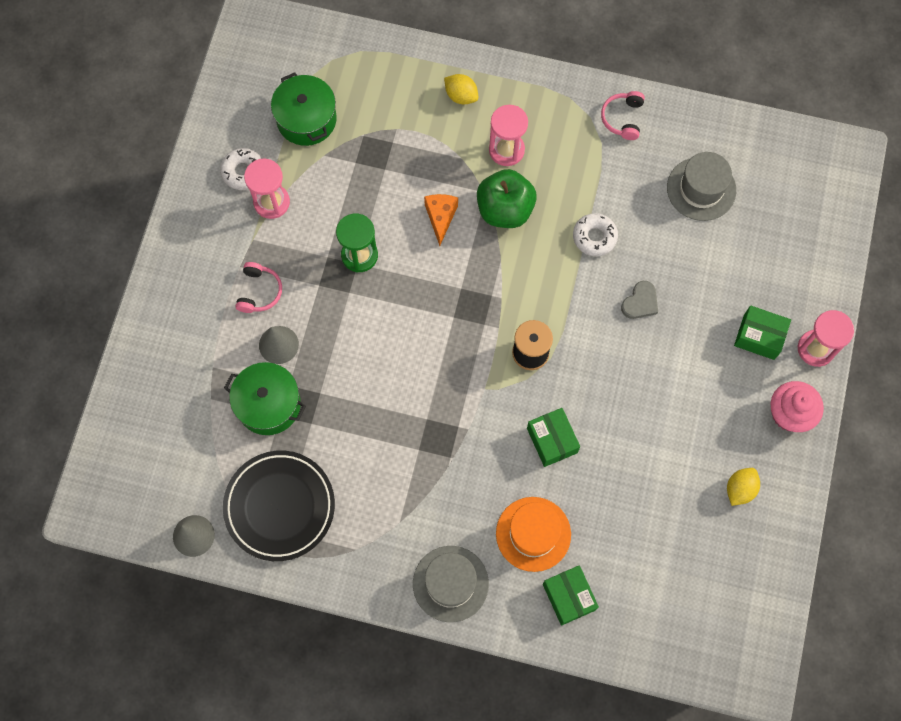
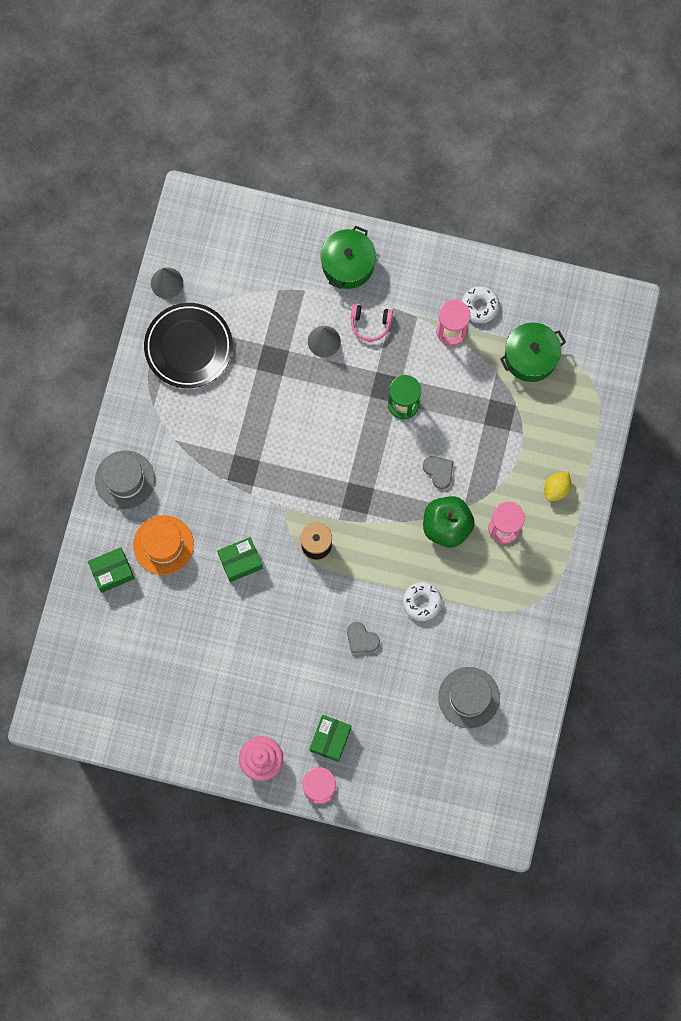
camera: 90 degrees right, 5 degrees up
(268, 404) = (273, 335): green pot -> green pot (348, 264)
(440, 217) = (439, 471): orange cheese -> grey heart
(622, 118) = (537, 631): pink headphones -> none
(740, 489) = (197, 714): yellow lemon -> none

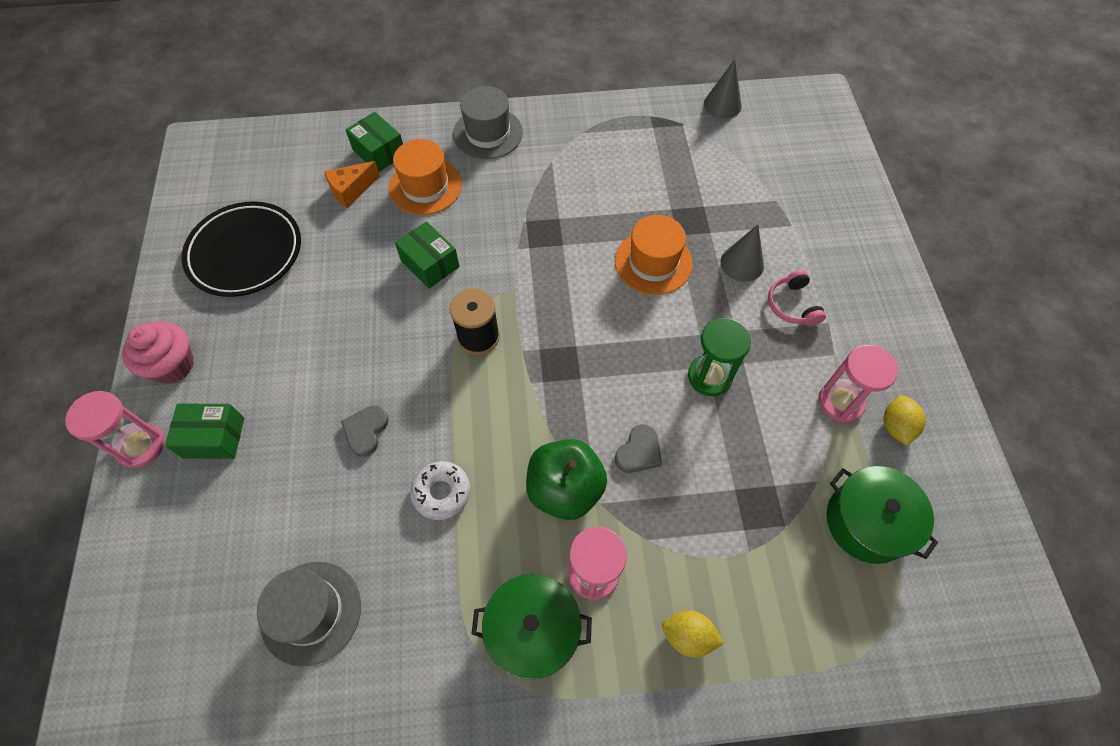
camera: 70 degrees right, 15 degrees down
(145, 603) = (351, 190): none -> orange cheese
(188, 347) = (662, 142): black plate -> black plate (245, 253)
(299, 402) = (653, 262): none -> orange hat
(348, 264) = (850, 258): green pot -> green pot (533, 630)
(479, 306) = (896, 426): white donut -> yellow lemon

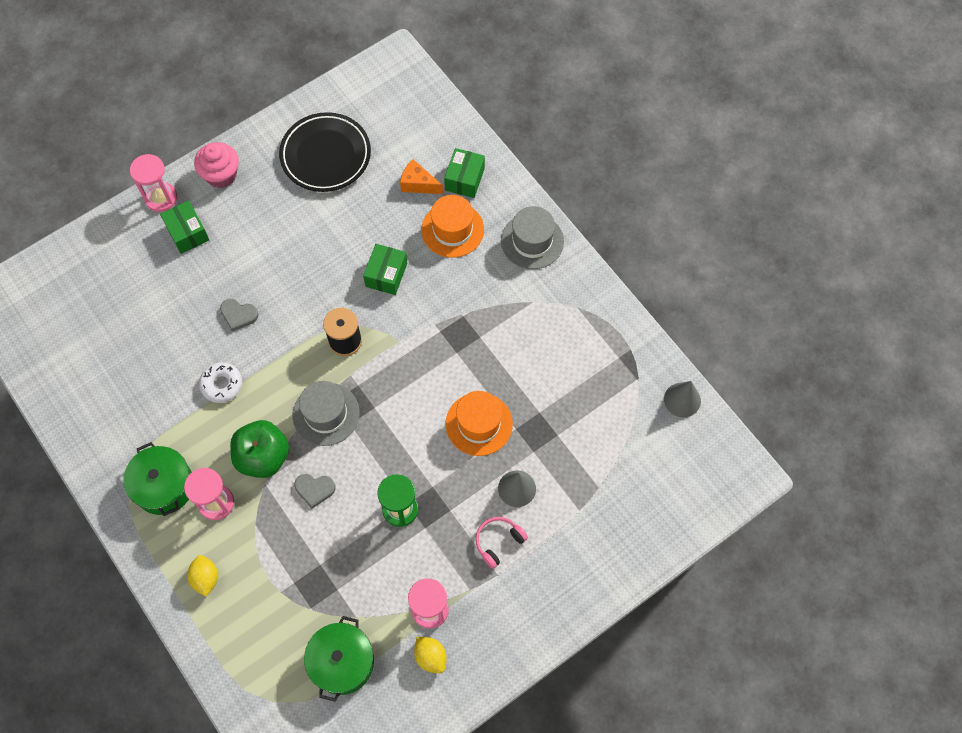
camera: 60 degrees right, 5 degrees up
(311, 612) = (114, 358): grey hat -> grey hat (326, 414)
(366, 431) = (238, 315): grey heart -> grey heart turned 150 degrees counterclockwise
(896, 426) = (430, 657): yellow lemon -> yellow lemon turned 75 degrees clockwise

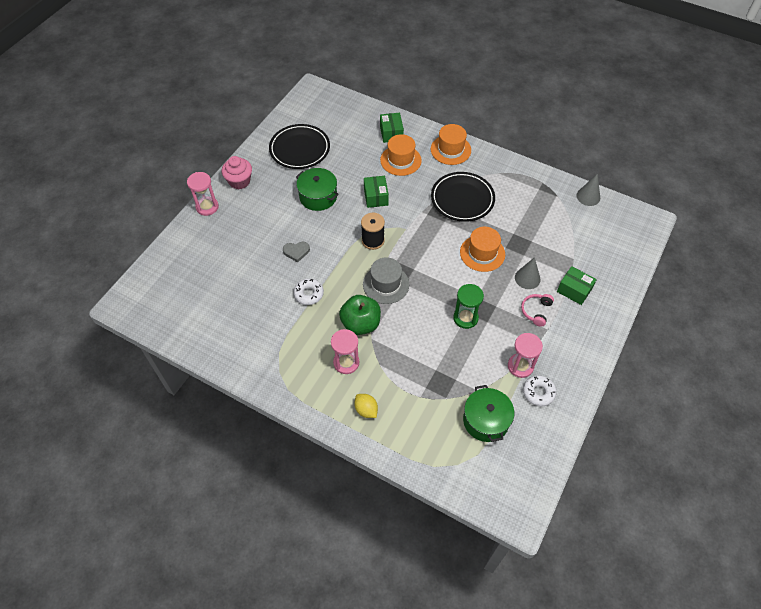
camera: 25 degrees left, 10 degrees down
(164, 486) = (305, 367): green pot -> green pot (318, 197)
(187, 233) = (236, 219): green box -> green box (574, 290)
(314, 489) = (405, 329): grey heart -> none
(418, 184) = (365, 145): orange cheese -> none
(430, 657) = (538, 392): yellow lemon -> white donut
(501, 328) = (462, 199): none -> black plate
(532, 241) = (450, 150): grey hat -> orange hat

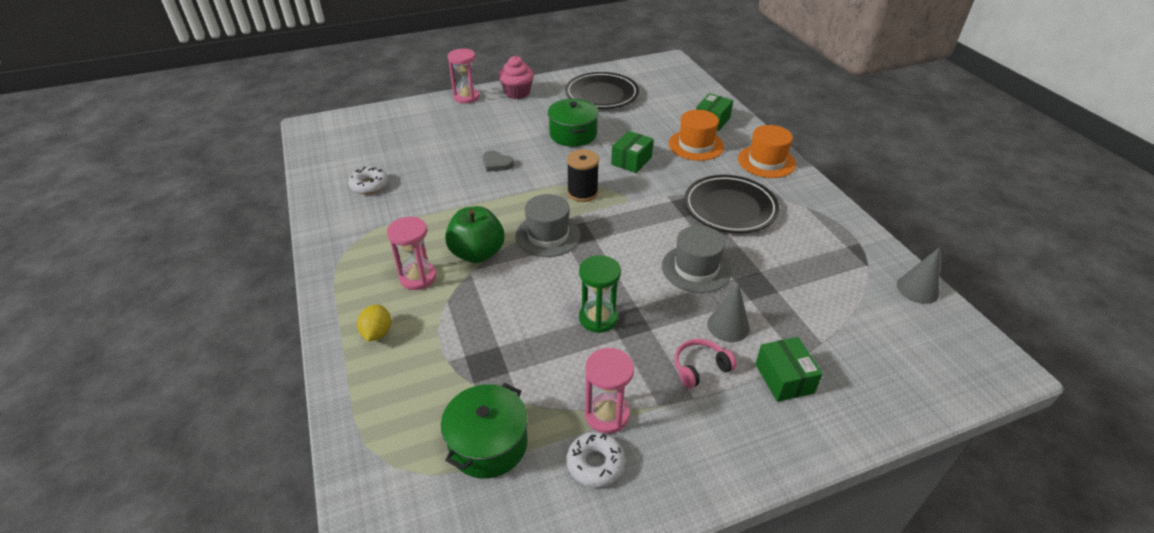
camera: 40 degrees right, 15 degrees down
(309, 294) = (462, 201): white donut -> white donut (369, 185)
(482, 253) = (696, 268): orange hat -> grey hat

